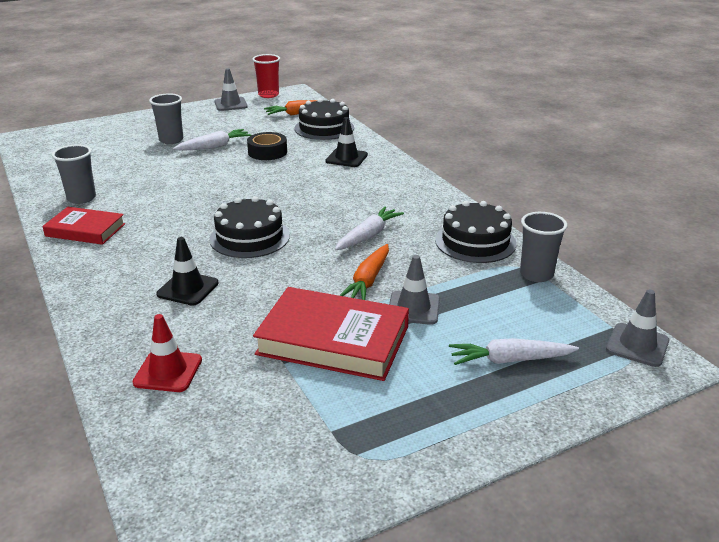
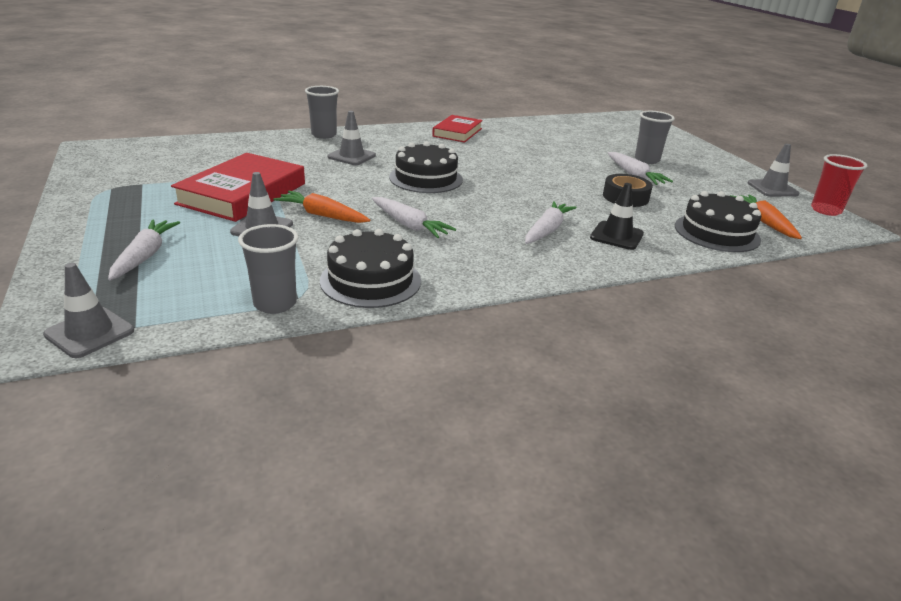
camera: 95 degrees right, 0 degrees up
(81, 198) = (513, 131): grey cup -> grey cup (324, 135)
(168, 371) = (253, 148): red traffic cone -> none
(188, 289) = (351, 156): black traffic cone -> grey traffic cone
(349, 181) = (547, 230): none -> white carrot

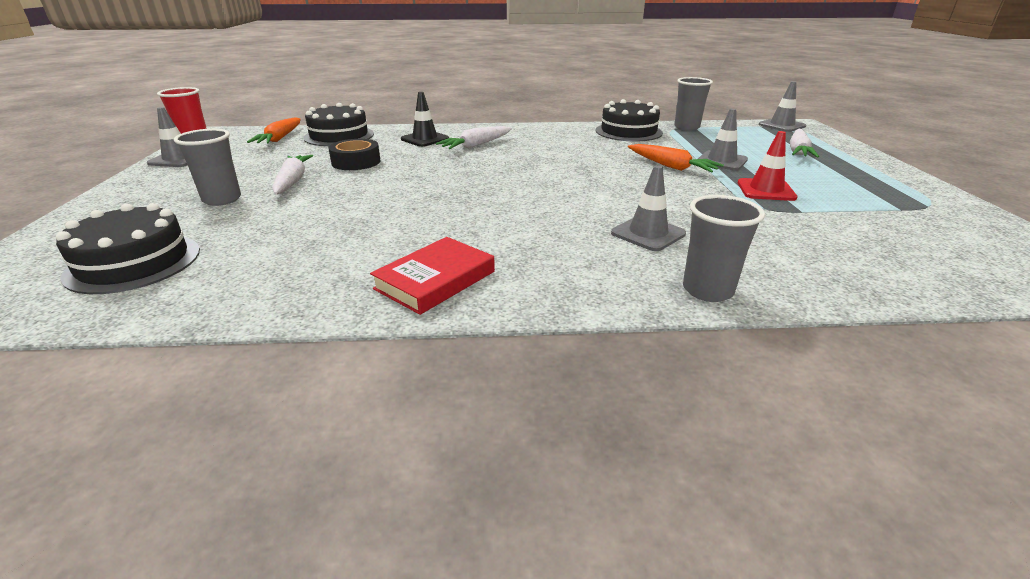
camera: 160 degrees left, 0 degrees up
(243, 194) = (766, 190): red book -> red traffic cone
(409, 225) = (592, 155): white carrot -> none
(426, 178) = (553, 194): black cake -> black cake (134, 262)

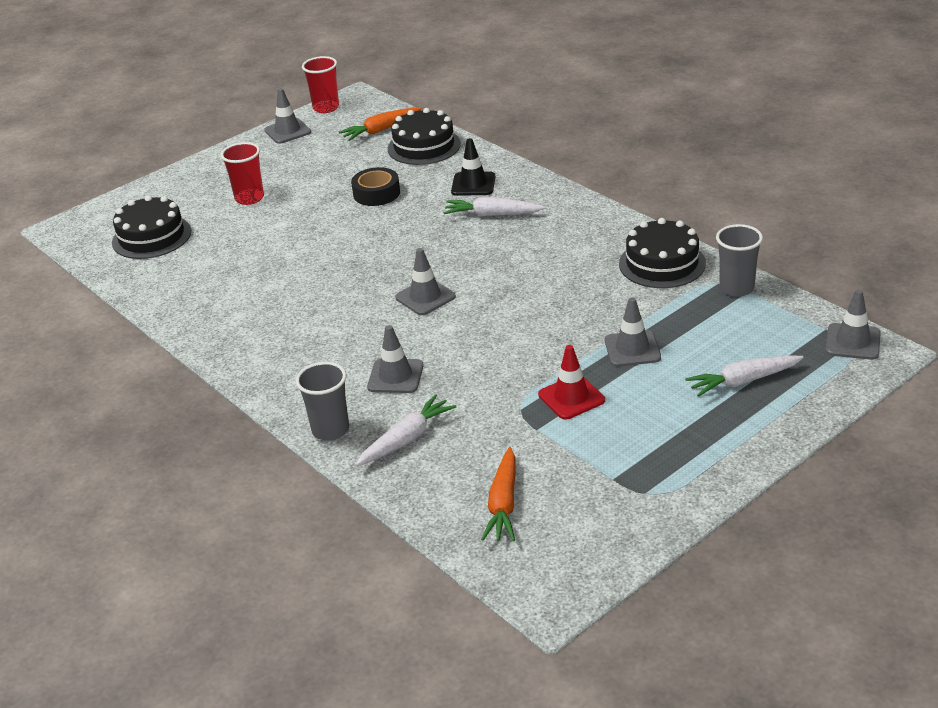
camera: 55 degrees right, 5 degrees up
(222, 199) = (249, 198): grey cup -> red cup
(292, 181) = (308, 198): white carrot -> white carrot (406, 439)
(435, 280) = (236, 334): red book -> none
(541, 190) = (425, 297): none -> grey traffic cone
(671, 166) = (573, 329): orange carrot -> orange carrot (503, 504)

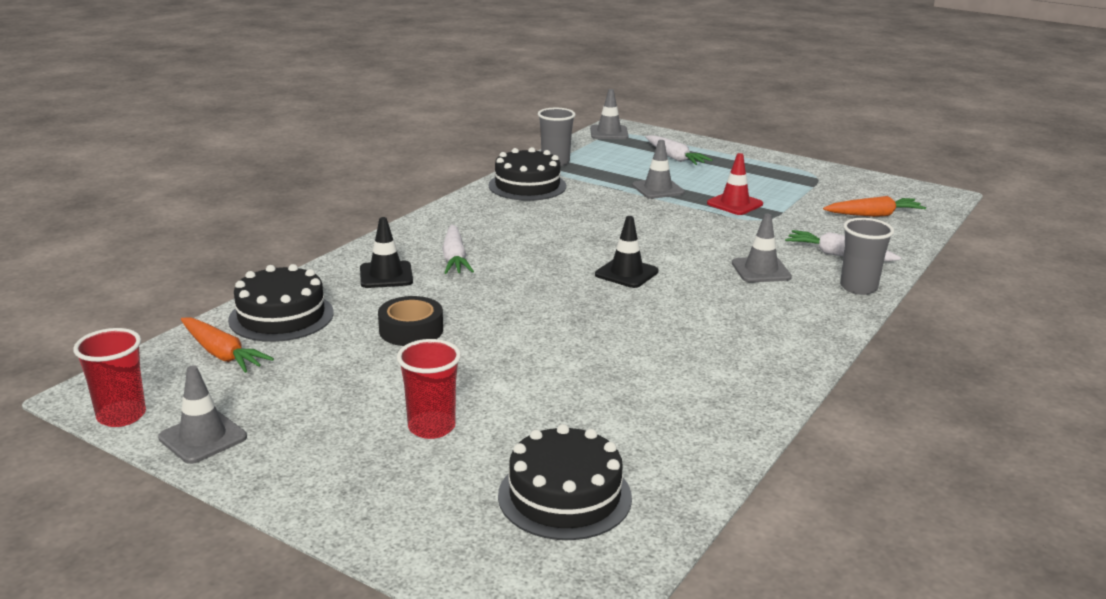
camera: 110 degrees left, 10 degrees down
(425, 297) = (626, 273): grey traffic cone -> black traffic cone

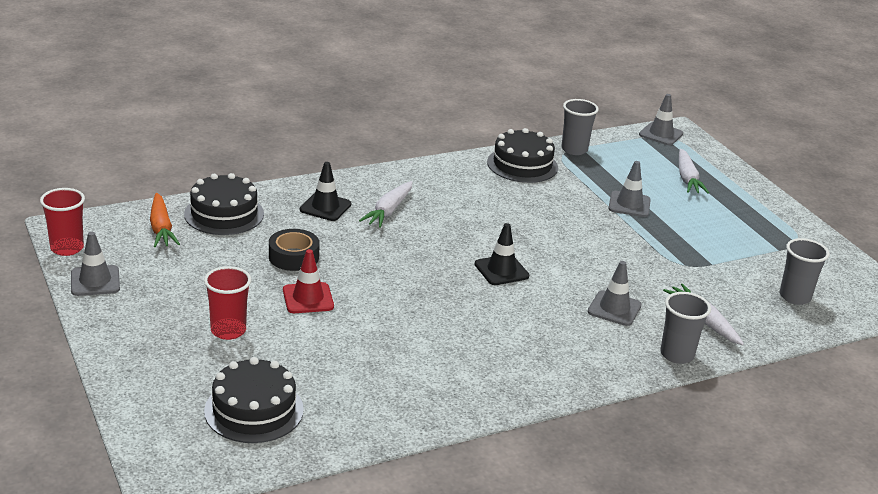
camera: 30 degrees right, 5 degrees up
(734, 204) = (678, 241): red traffic cone -> red traffic cone (308, 298)
(873, 215) = (794, 297): orange carrot -> grey cup

